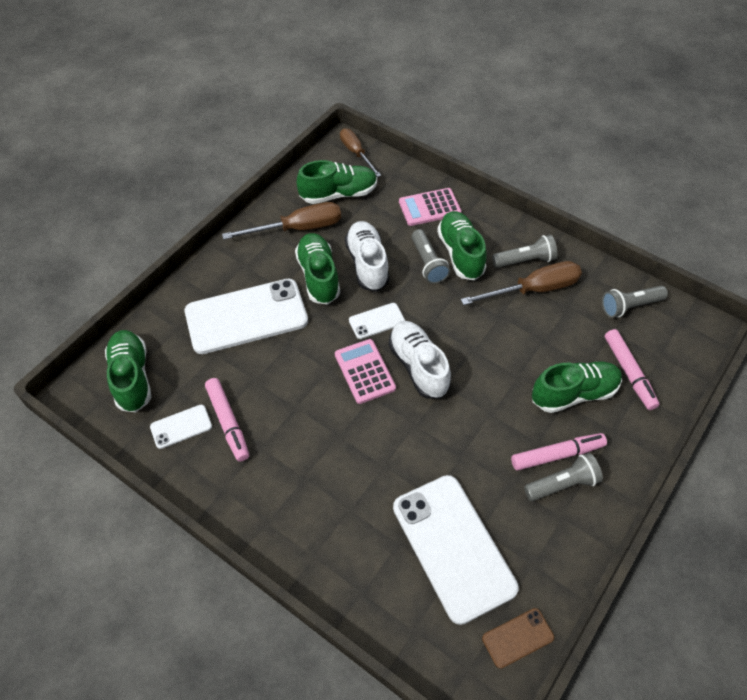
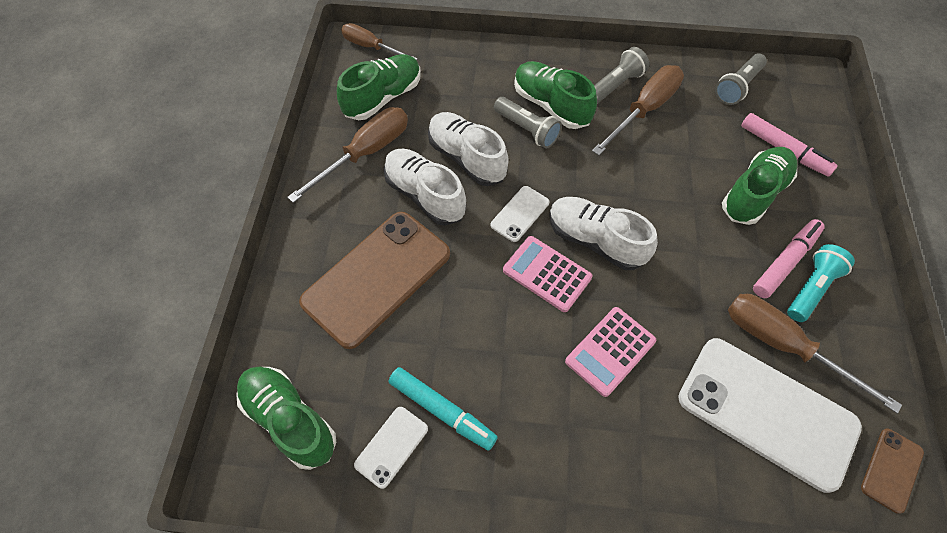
camera: 30 degrees left, 5 degrees up
(228, 422) = (442, 410): pink marker -> turquoise marker
(246, 316) = (377, 278): white phone -> brown phone
(318, 276) = (425, 195): green shoe -> white shoe
(429, 207) = (487, 72): pink calculator -> pink calculator (610, 351)
(505, 510) = (783, 345): none -> brown screwdriver
(562, 484) = (811, 288): grey flashlight -> turquoise flashlight

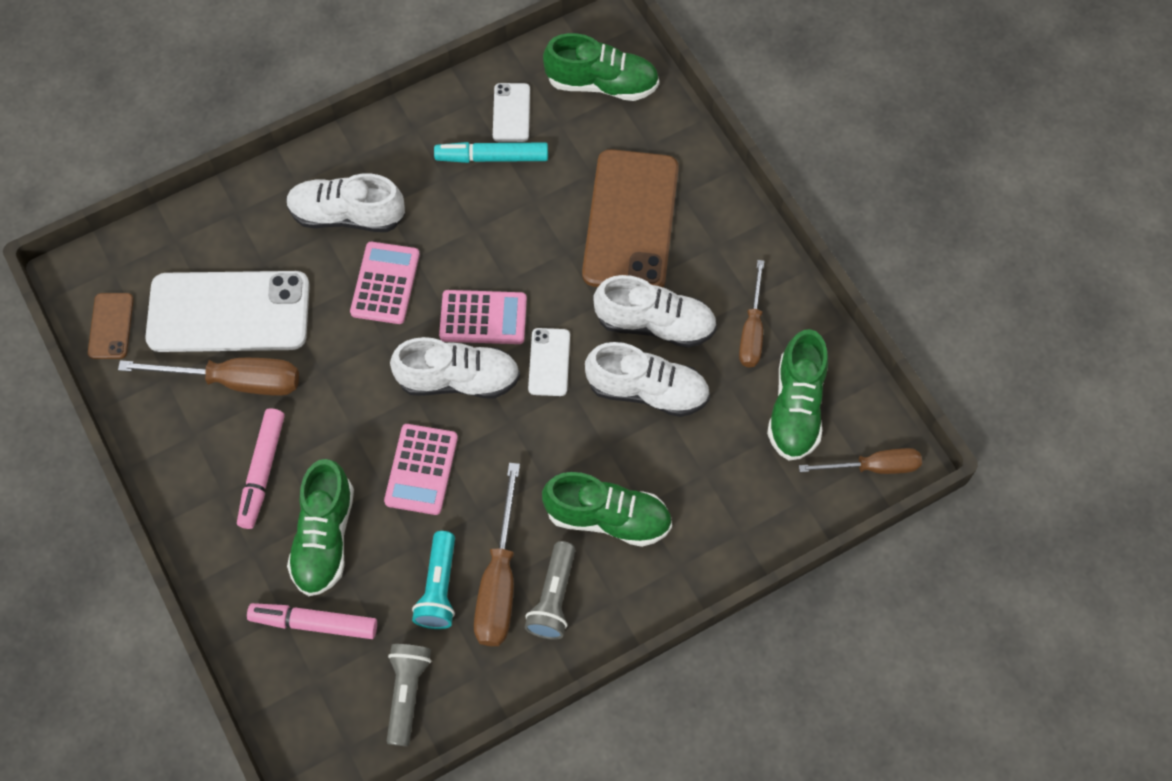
camera: 145 degrees right, 5 degrees up
(365, 153) = (752, 330): brown screwdriver -> brown screwdriver, size x0.66
(527, 130) = (611, 466): grey flashlight -> none
(610, 440) = (347, 215): none -> white shoe
(660, 197) = (421, 469): none -> pink calculator
(811, 288) = (227, 457): turquoise flashlight -> turquoise flashlight (439, 588)

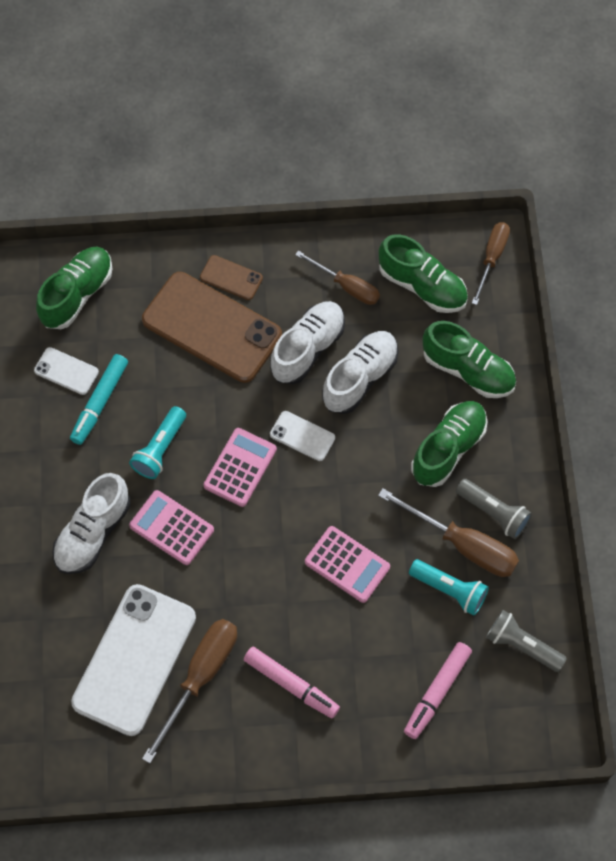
camera: 65 degrees left, 0 degrees up
(111, 326) = (97, 760): brown phone -> brown phone (231, 278)
(324, 537) = (370, 658): green shoe -> green shoe (468, 370)
(458, 379) = (284, 507): white shoe -> none
(467, 234) = (160, 449): none -> turquoise flashlight

